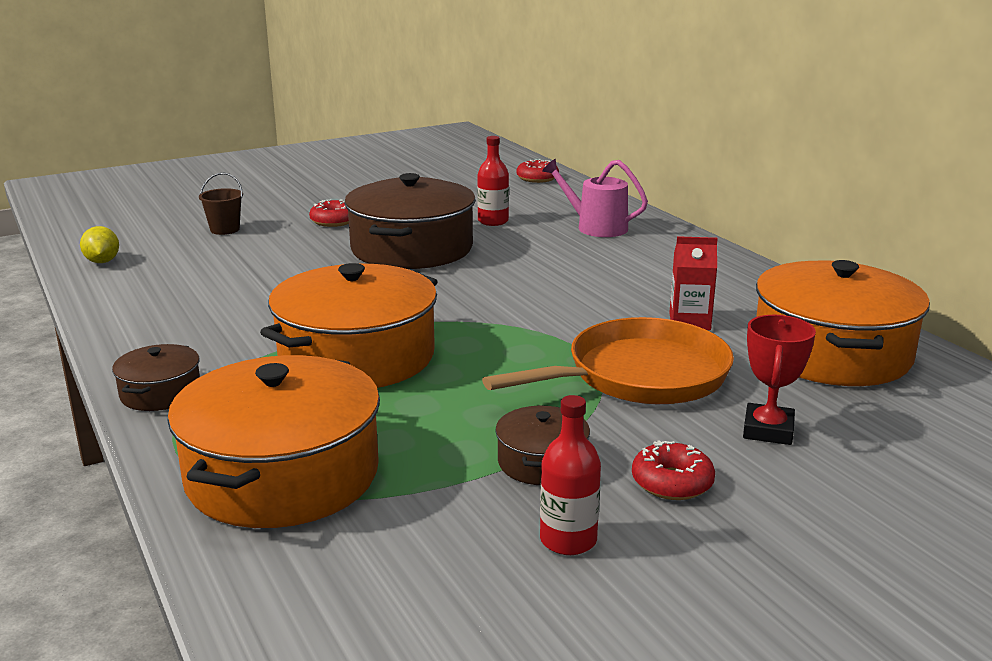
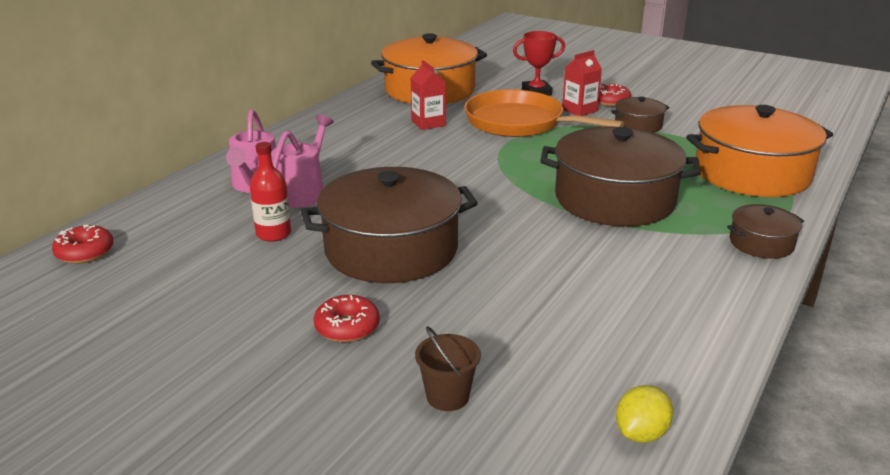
camera: 120 degrees left, 5 degrees up
(357, 356) = (614, 199): orange pot -> brown pot
(559, 239) = (302, 192): none -> pink watering can
(568, 540) = (681, 109): red bottle -> none
(651, 437) = (579, 110): none -> red carton

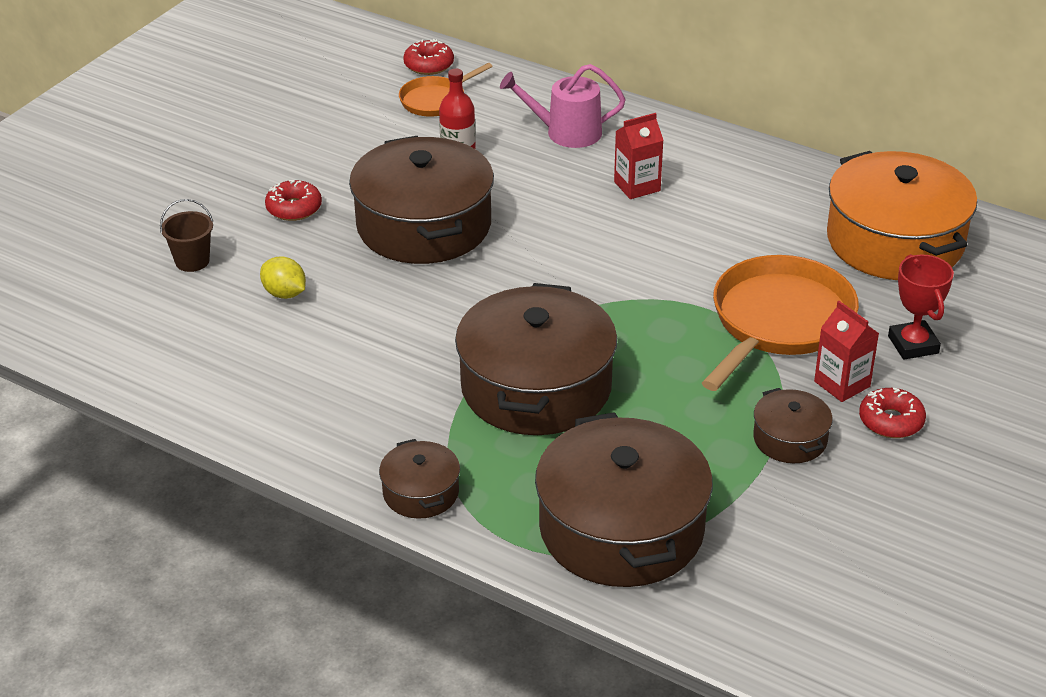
camera: 90 degrees right, 10 degrees up
(162, 247) = (435, 100): none -> orange pan
(302, 192) = (549, 163): pink watering can -> none
(428, 123) = (762, 242): red carton -> red carton (637, 186)
(641, 433) = (126, 356): yellow lemon -> yellow lemon (284, 293)
(752, 173) = (621, 529): orange pot -> brown pot

